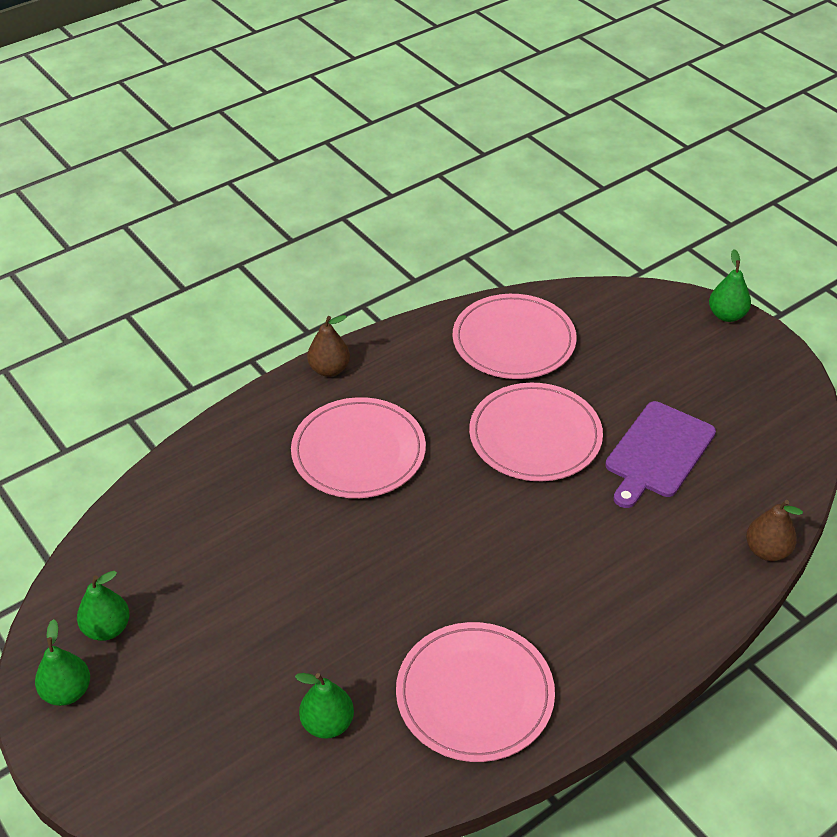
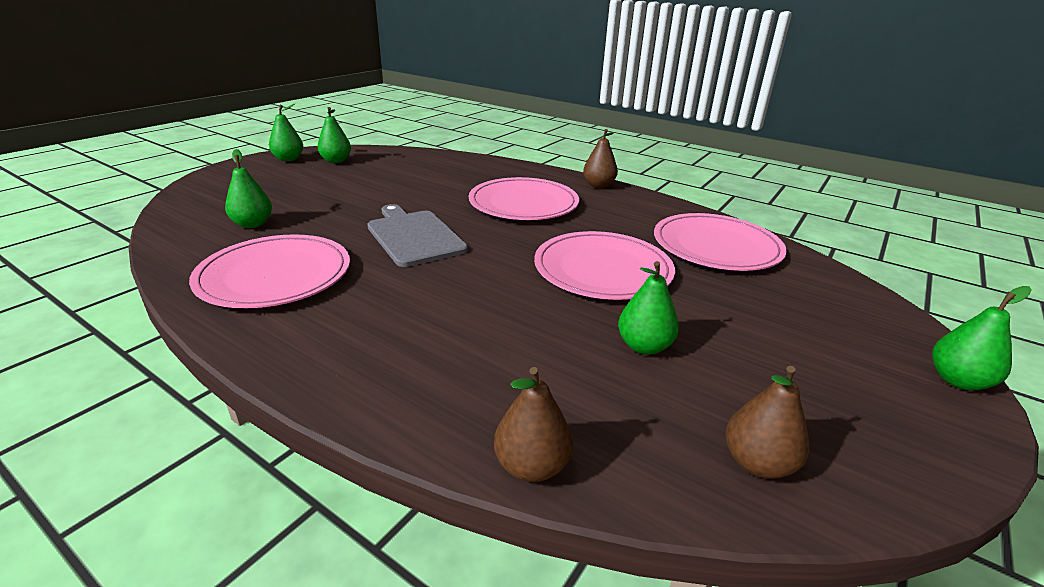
camera: 70 degrees right, 15 degrees down
(416, 566) = (414, 236): none -> grey cutting board
(658, 452) = (644, 346): purple cutting board -> green pear
(780, 446) = (757, 463): none -> brown pear

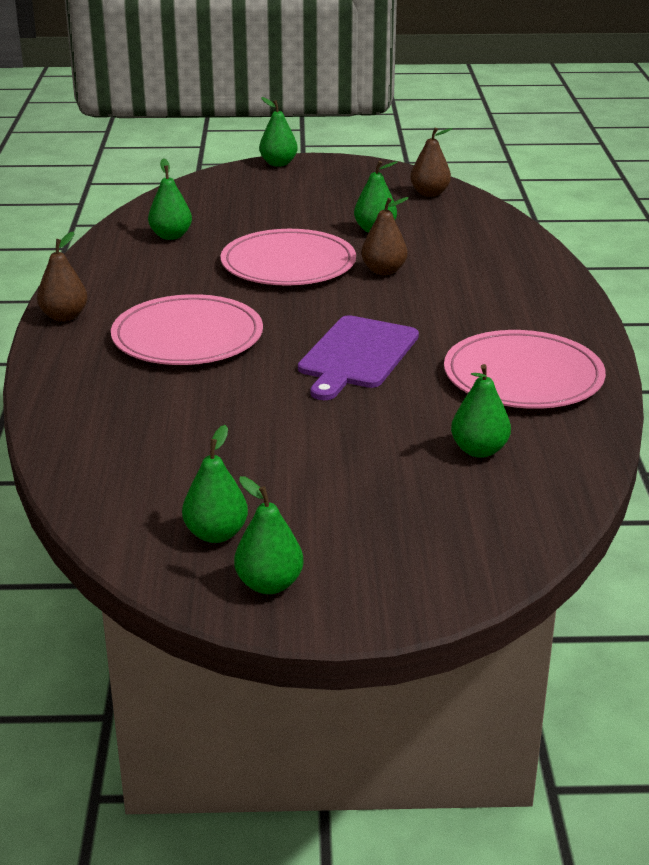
camera: 125 degrees left, 0 degrees up
(414, 236) = (357, 355): grey cutting board -> purple cutting board
(531, 466) = (518, 231): brown pear -> brown pear (383, 271)
(716, 246) = (171, 236): pink plate -> green pear

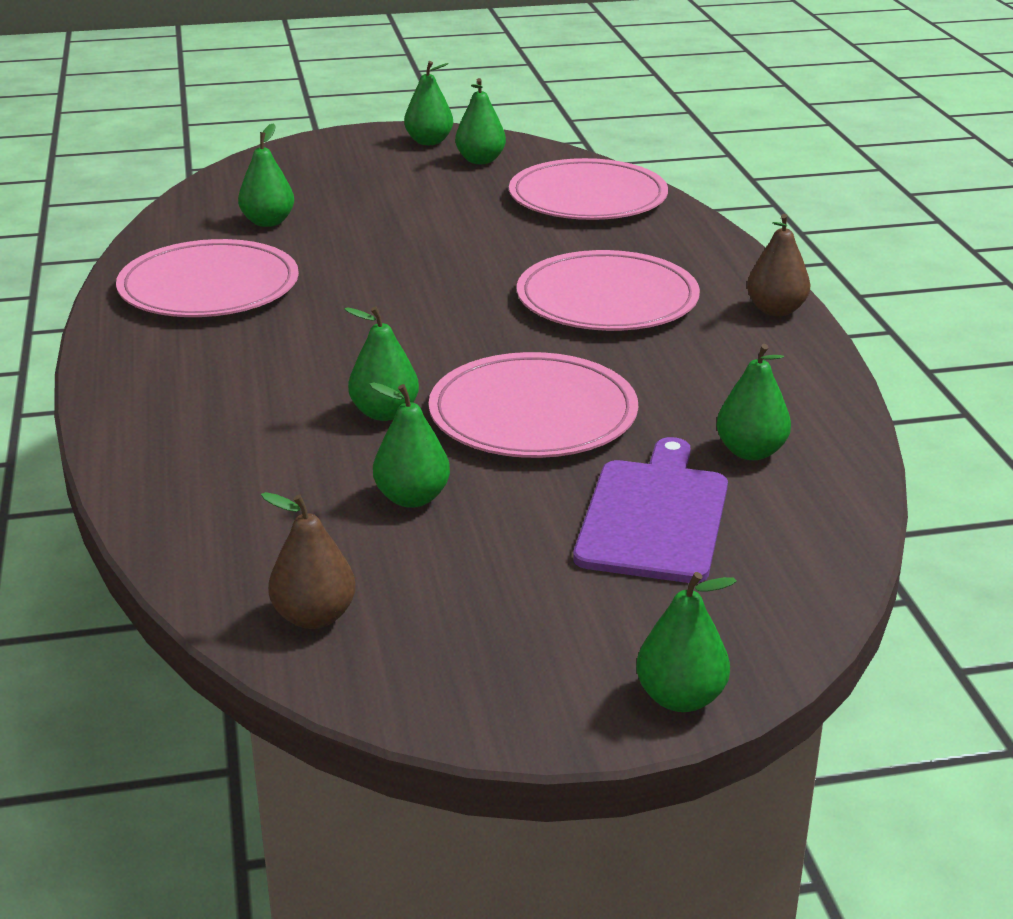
camera: 170 degrees right, 0 degrees up
(126, 455) = (588, 197): none -> pink plate
(357, 355) = (399, 294): purple cutting board -> purple cutting board (654, 516)
(383, 271) = (384, 413): brown pear -> green pear

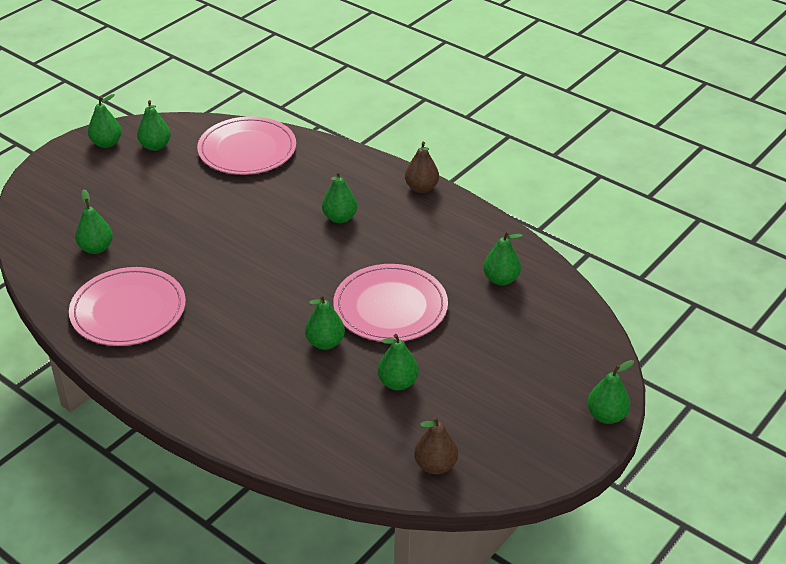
camera: 40 degrees left, 10 degrees up
(607, 299) = (339, 218): pink plate -> green pear
(654, 516) = (503, 335): purple cutting board -> none

